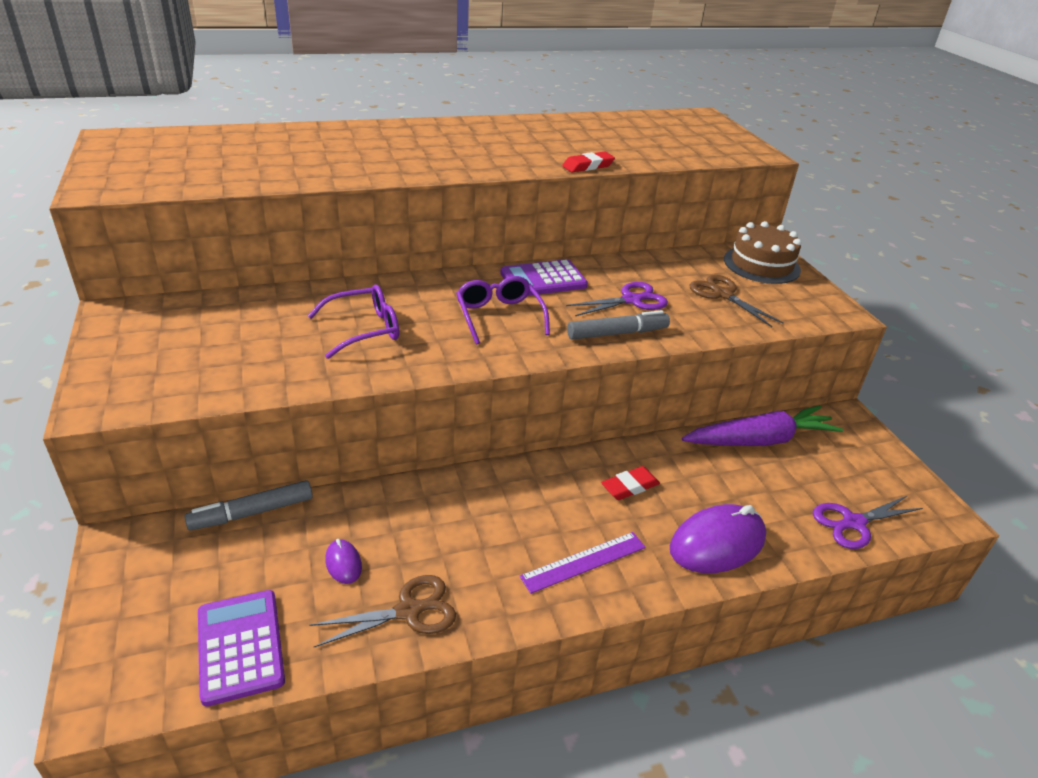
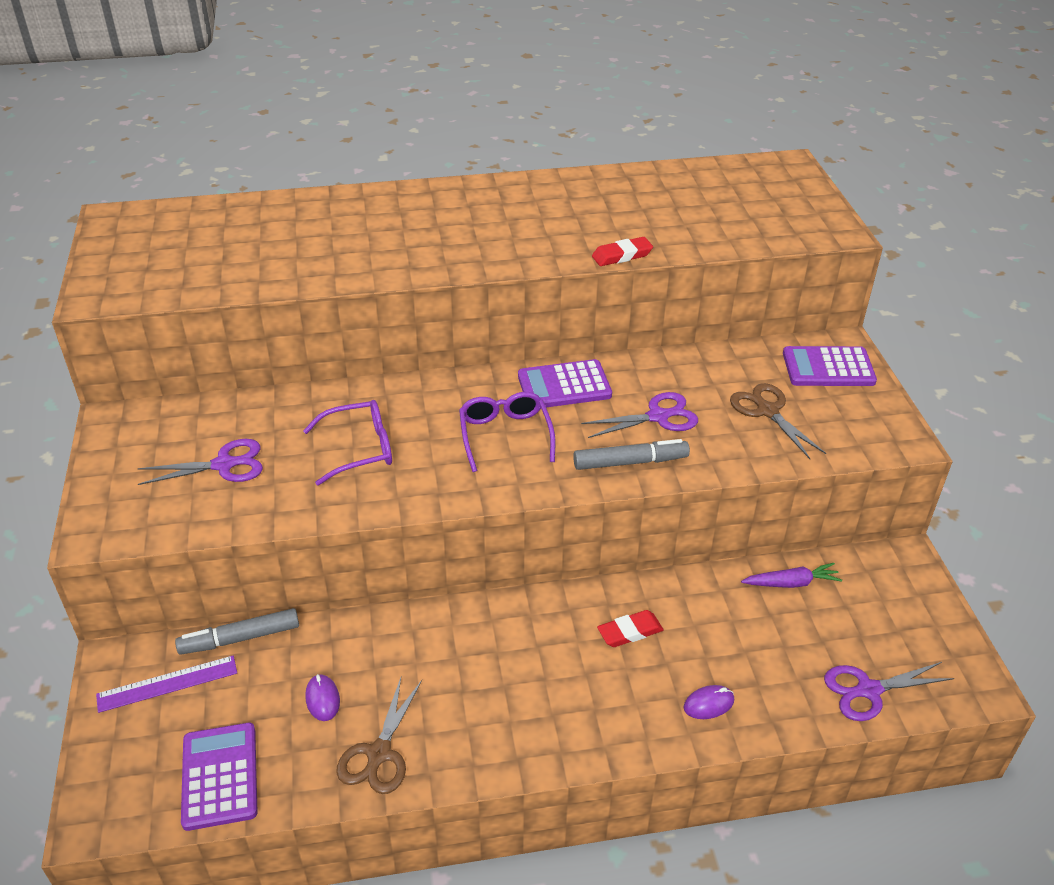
camera: 10 degrees right, 5 degrees up
(231, 345) = (224, 465): none -> purple scissors
(408, 611) = (379, 753): brown scissors -> brown scissors turned 120 degrees clockwise
(584, 562) = (562, 715): purple ruler -> purple ruler (167, 684)
(717, 543) = (708, 704): purple mouse -> purple mouse, size x0.47
(759, 440) = (791, 583): purple carrot -> purple carrot, size x0.54
(761, 265) = (828, 368): brown cake -> purple calculator

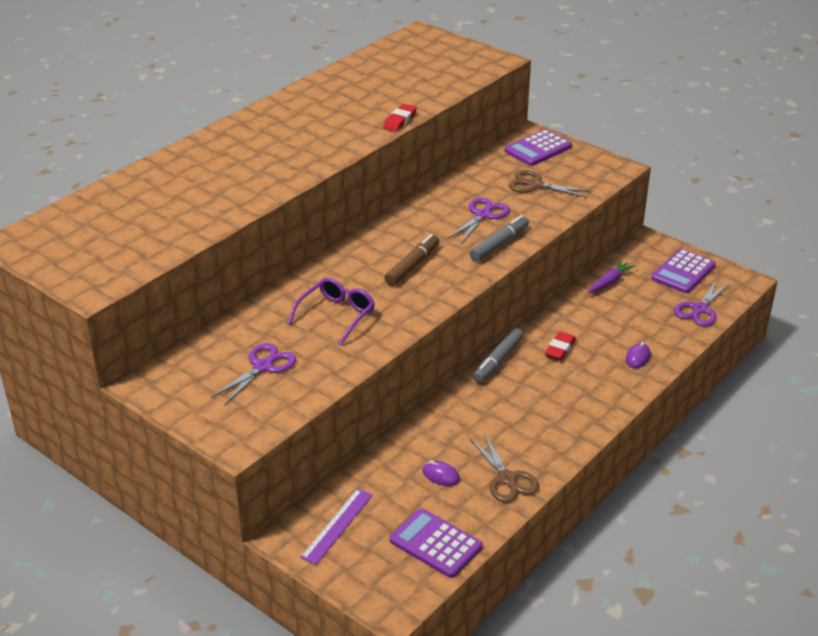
camera: 40 degrees left, 5 degrees down
(240, 638) = (348, 478): grey marker -> grey marker (498, 361)
(505, 435) = (412, 265): purple glasses -> brown marker
(564, 385) = (408, 224): purple calculator -> purple calculator (683, 272)

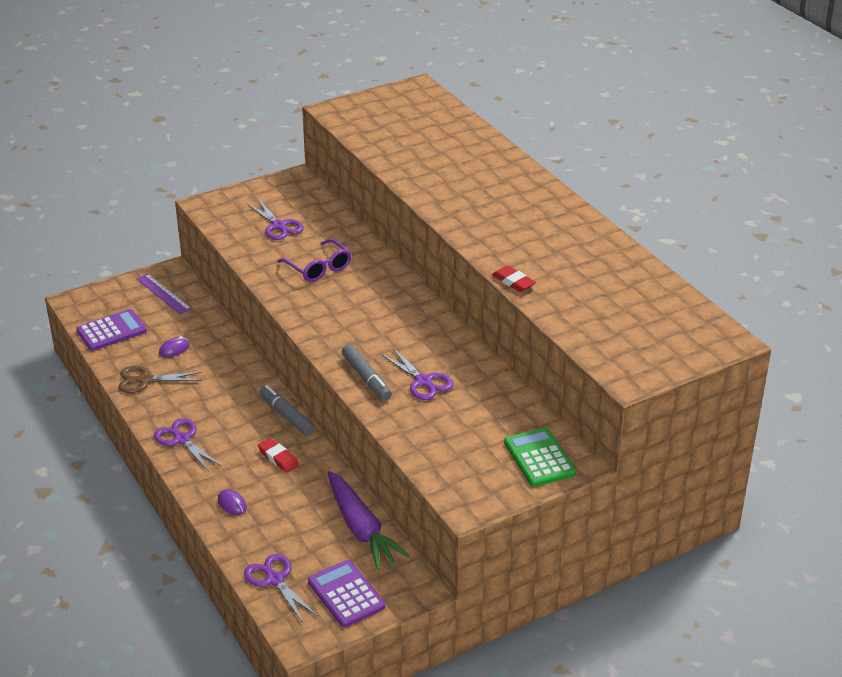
camera: 110 degrees right, 0 degrees up
(412, 265) = (364, 320): brown marker -> none
(535, 185) = (462, 433): brown scissors -> none
(538, 149) = (539, 458): purple calculator -> green calculator
(579, 417) = (182, 439): none -> purple scissors
(609, 282) = (361, 528): purple carrot -> purple carrot, size x1.86

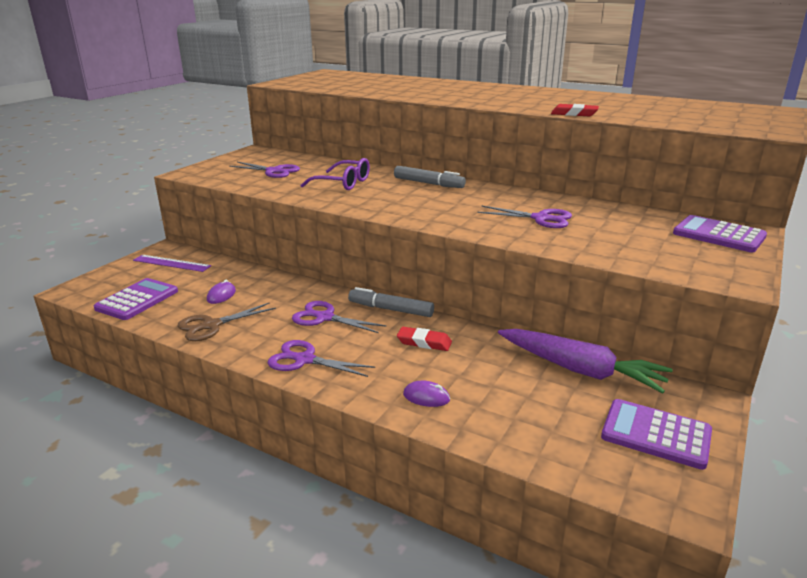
camera: 30 degrees left, 10 degrees down
(275, 580) = (567, 452): purple scissors -> purple scissors (324, 317)
(366, 378) = (489, 228): grey marker -> grey marker (428, 183)
(539, 458) = (718, 235): green calculator -> purple calculator

